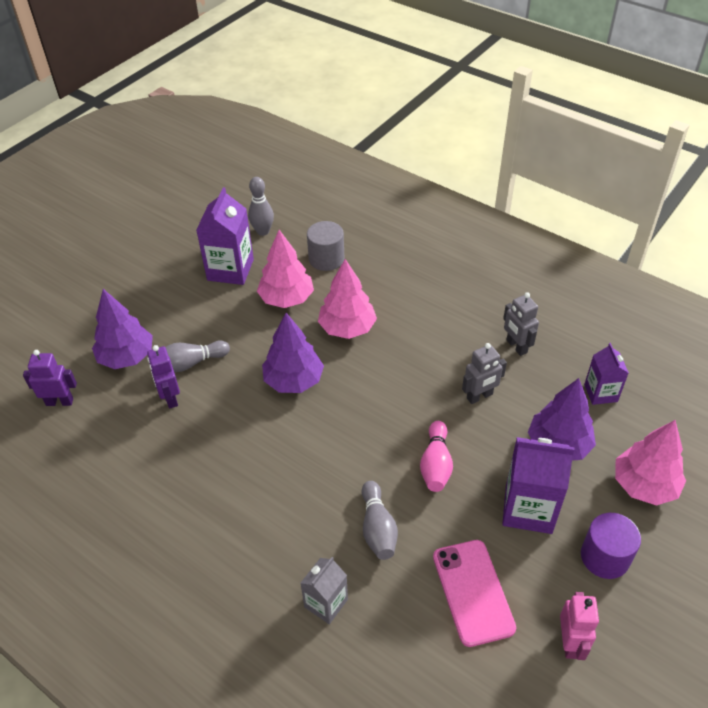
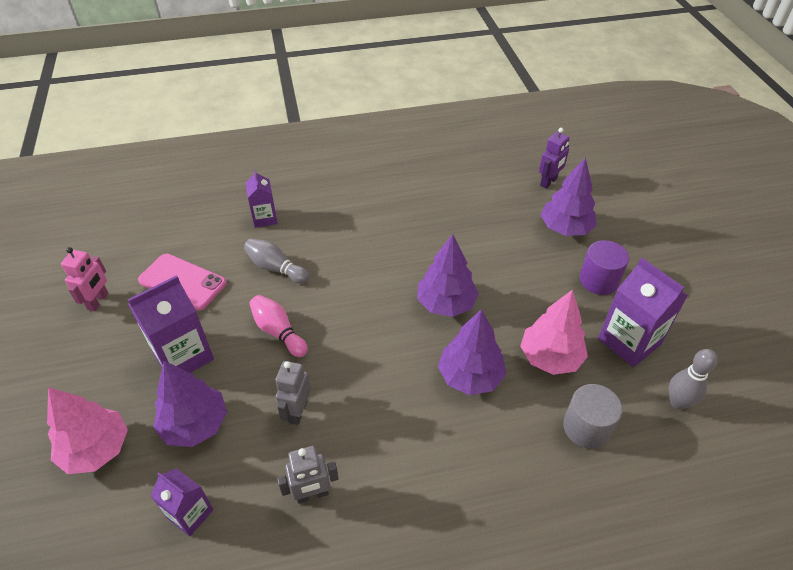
camera: 130 degrees right, 0 degrees up
(170, 398) = (498, 231): purple robot -> none
(190, 363) = (525, 257): grey bowling pin -> none
(326, 603) = (265, 218): grey carton -> purple carton
(347, 328) = (470, 376): pink tree -> purple tree
(516, 346) = (312, 494): grey robot -> grey robot turned 150 degrees clockwise
(570, 643) = (98, 301): pink robot -> pink robot turned 120 degrees counterclockwise
(605, 557) = (102, 367): purple cylinder -> purple cylinder (599, 280)

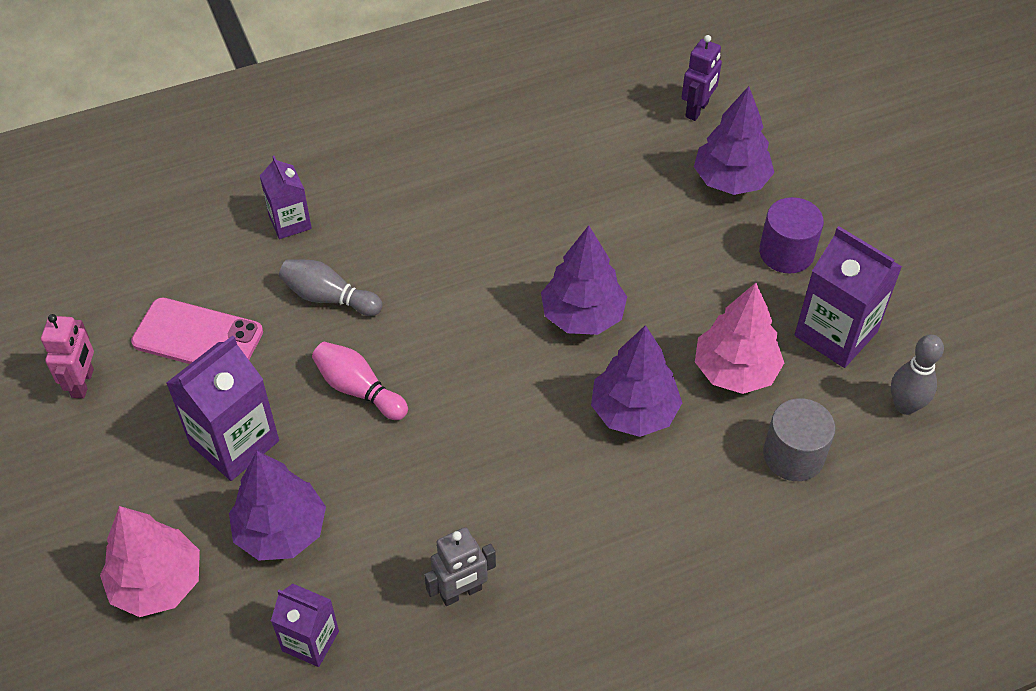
camera: 10 degrees left, 5 degrees up
(297, 412) = (414, 493): grey robot -> none

